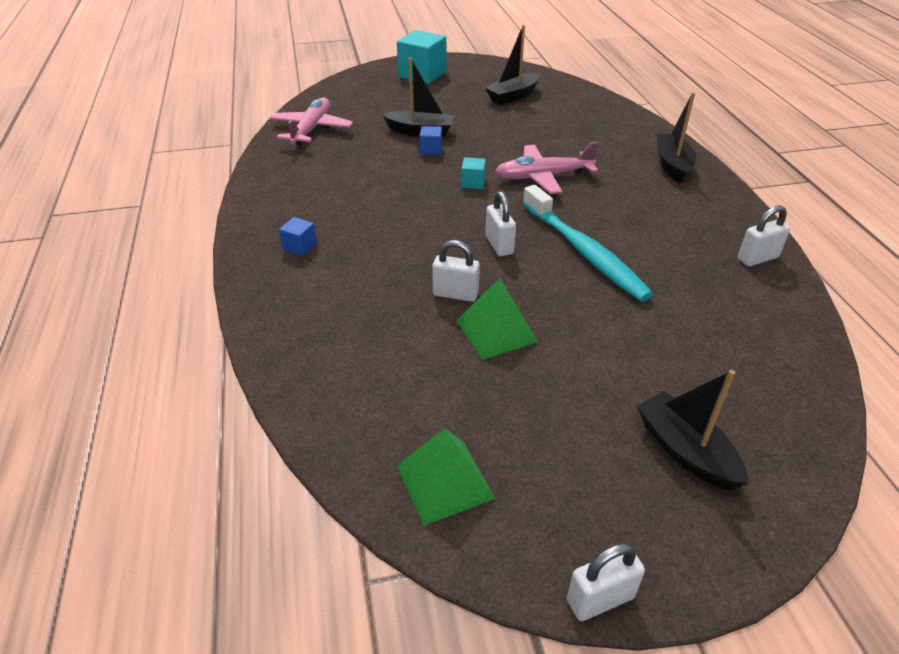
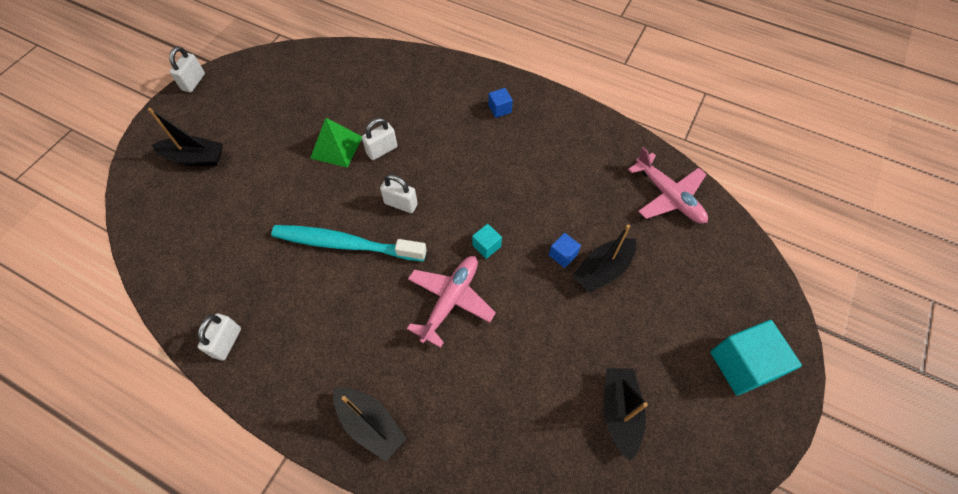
camera: 130 degrees right, 20 degrees up
(444, 481) = (285, 73): green pyramid -> none

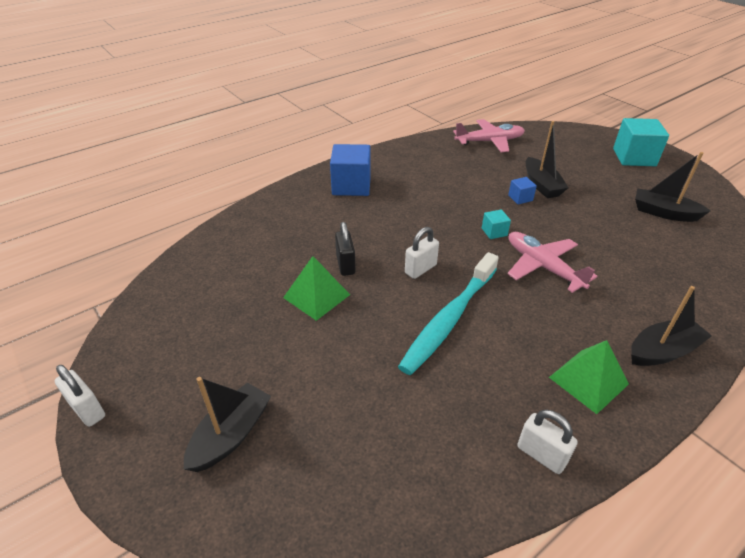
camera: 65 degrees left, 20 degrees down
(312, 364) = (588, 380): none -> green pyramid
(382, 150) = (345, 265): white padlock -> black padlock
(500, 109) = (351, 186): blue cube -> blue cube, size x2.09

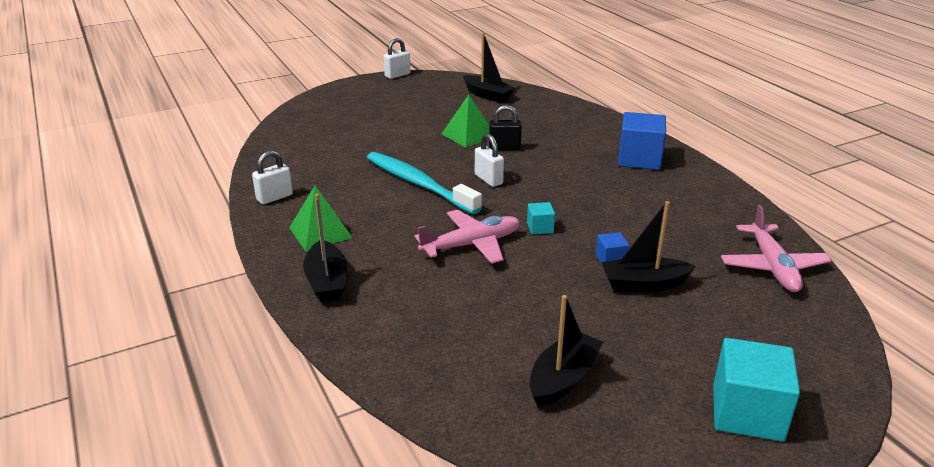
camera: 100 degrees right, 10 degrees down
(231, 435) = (357, 108): black boat -> black boat (487, 95)

